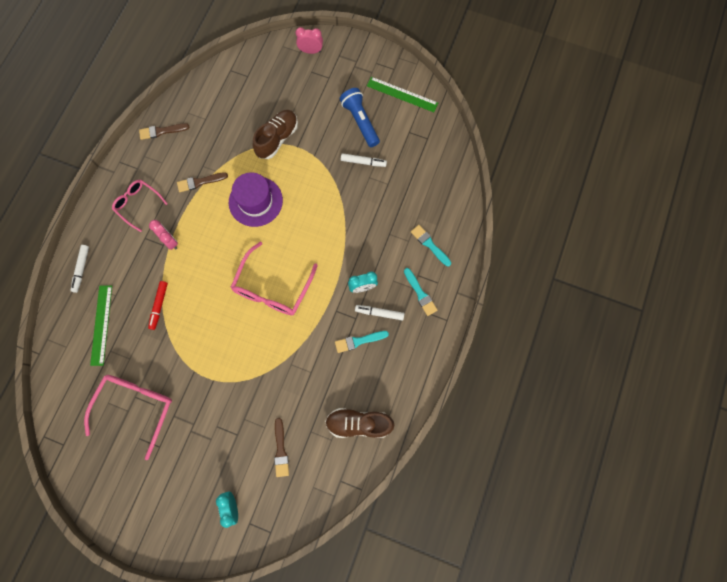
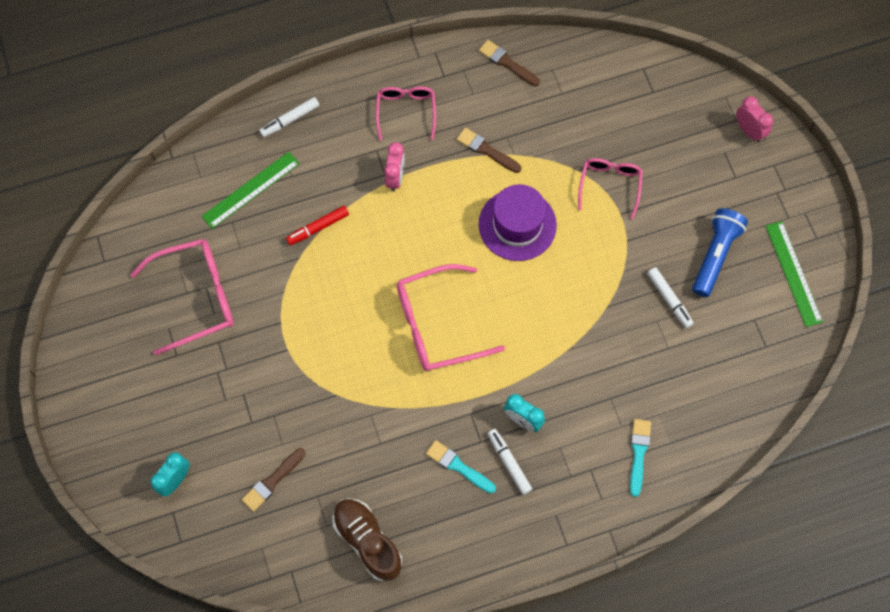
camera: 50 degrees right, 5 degrees down
(277, 139) = (609, 185): brown shoe -> pink glasses
(420, 293) = (571, 490): turquoise brush -> none

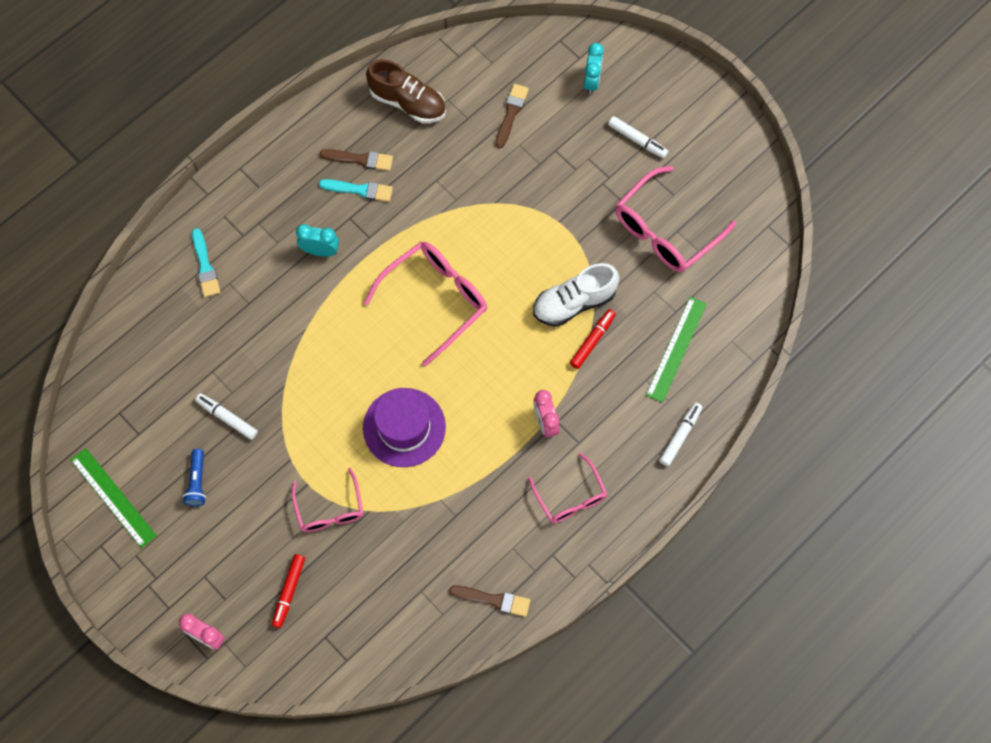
camera: 155 degrees right, 0 degrees up
(315, 268) = (574, 302): none -> white shoe
(486, 150) = (469, 491): brown brush -> brown brush (360, 159)
(509, 462) = (317, 211): white marker -> white marker (637, 140)
(669, 136) = (289, 591): none -> red marker
(715, 255) = (197, 482): blue flashlight -> blue flashlight, size x0.60

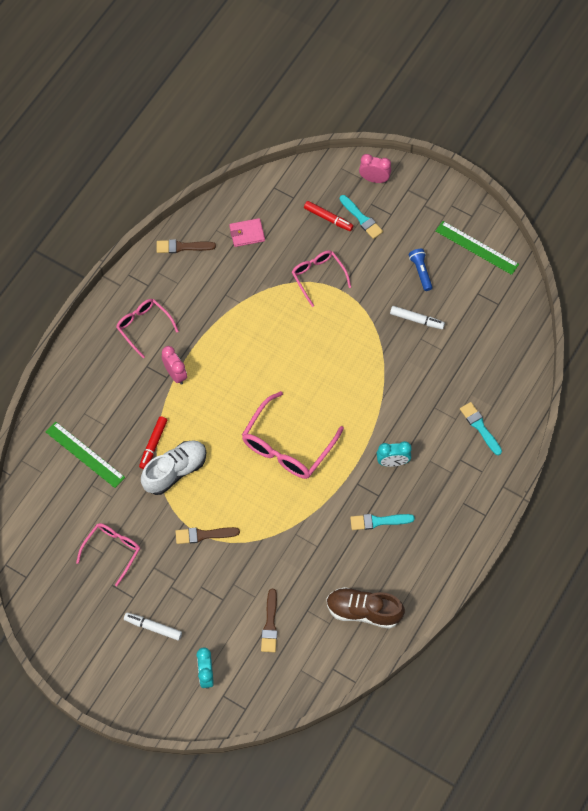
camera: 165 degrees right, 5 degrees down
(245, 579) = (361, 218): none -> turquoise brush
(289, 591) = (328, 218): red marker -> red marker turned 120 degrees clockwise
(360, 159) = (387, 548): brown brush -> brown brush (204, 535)
(403, 597) = (247, 233): none -> pink wallet
(404, 427) = (282, 345): purple hat -> none
(665, 230) = (112, 551): pink glasses -> pink glasses, size x0.62
(676, 349) = (85, 454): green ruler -> green ruler turned 60 degrees counterclockwise
(680, 436) = (69, 389): white marker -> none

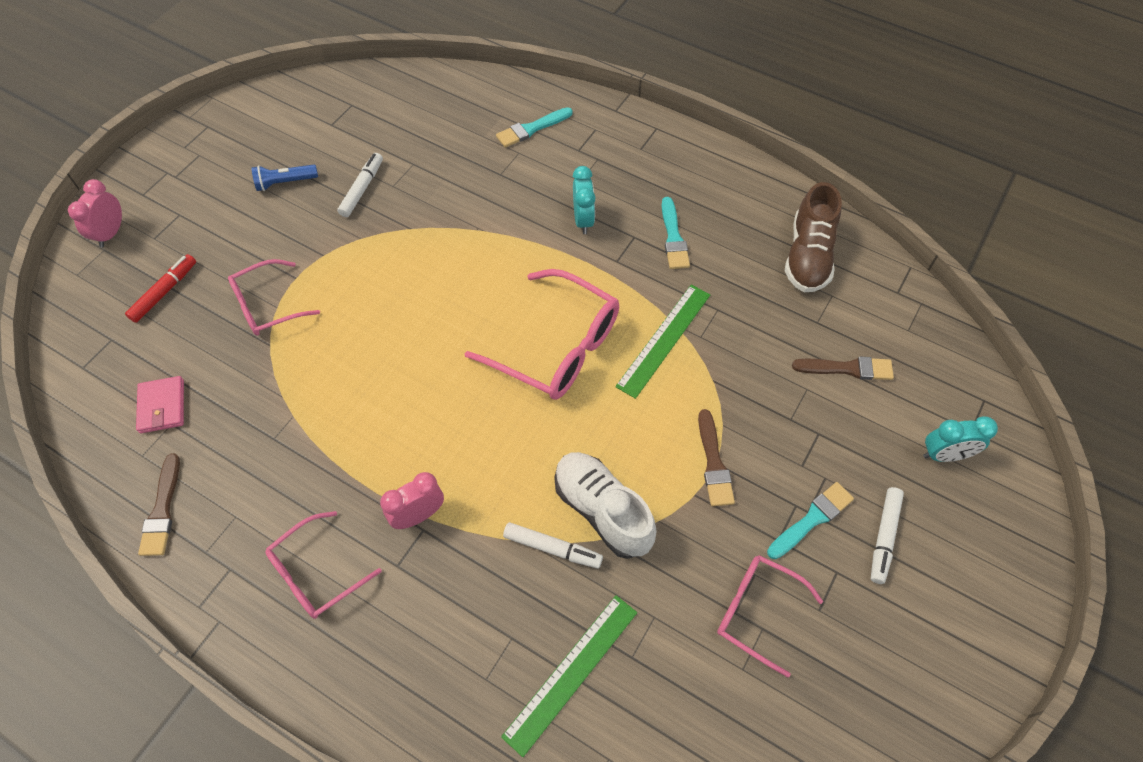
camera: 90 degrees left, 5 degrees down
(153, 444) = (552, 548): red marker -> white marker
(361, 218) = (177, 249): turquoise brush -> turquoise brush (812, 519)
(476, 248) = (260, 123): green ruler -> green ruler (664, 340)

